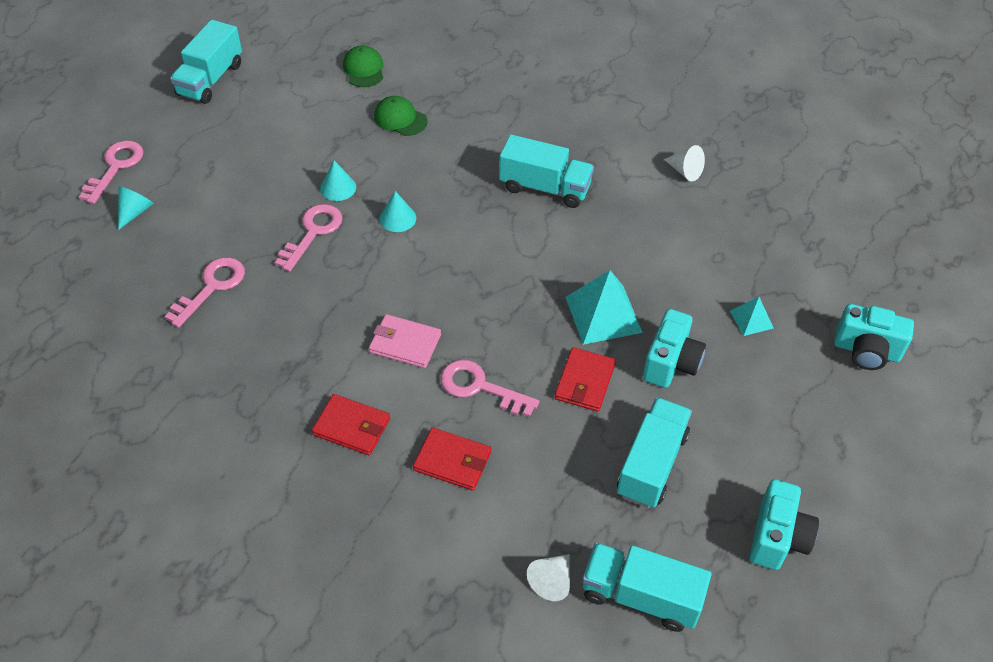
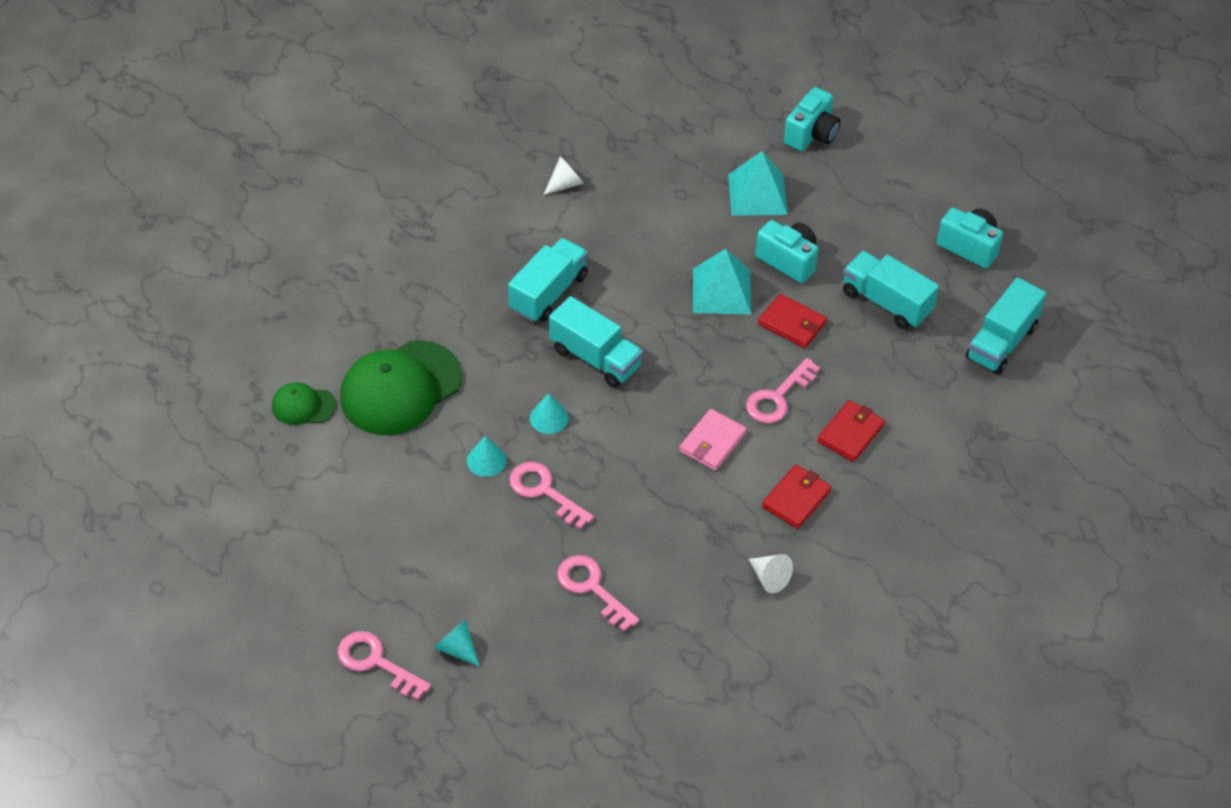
camera: 75 degrees left, 0 degrees up
(210, 79) = (257, 555): turquoise truck -> turquoise truck (595, 358)
(400, 119) = (400, 388): green cap -> green cap, size x2.01
(552, 581) = (977, 393): white cone -> white cone (769, 578)
(751, 319) = (757, 194): turquoise pyramid -> turquoise pyramid, size x1.87

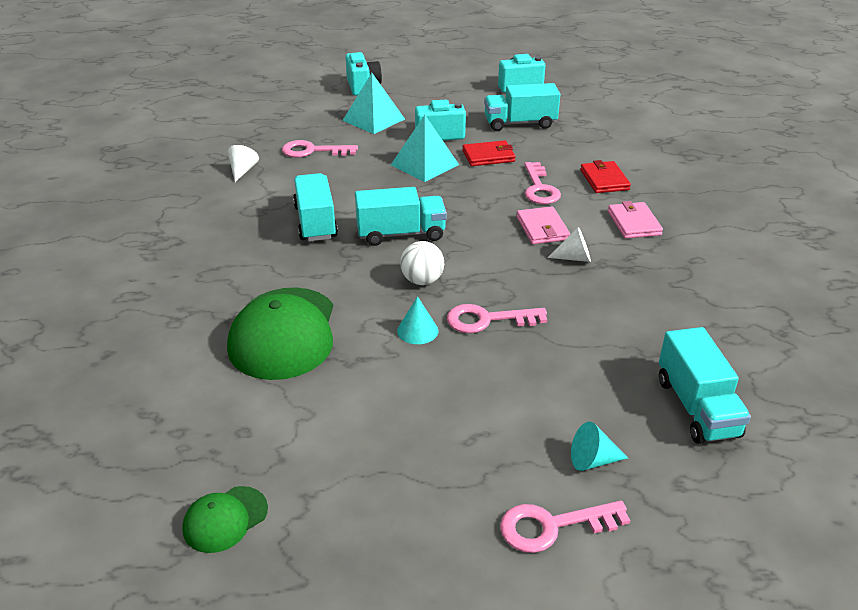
camera: 45 degrees left, 15 degrees down
(303, 406) = (213, 396): green cap -> green cap (225, 519)
(549, 418) = (422, 280): turquoise cone -> white ball
(592, 588) = (612, 349): pink key -> pink key (313, 151)
(769, 578) = (692, 267): white cone -> white cone (574, 258)
(796, 499) = (634, 223): red wallet -> pink wallet
(1001, 342) = (601, 109): turquoise truck -> turquoise truck (696, 407)

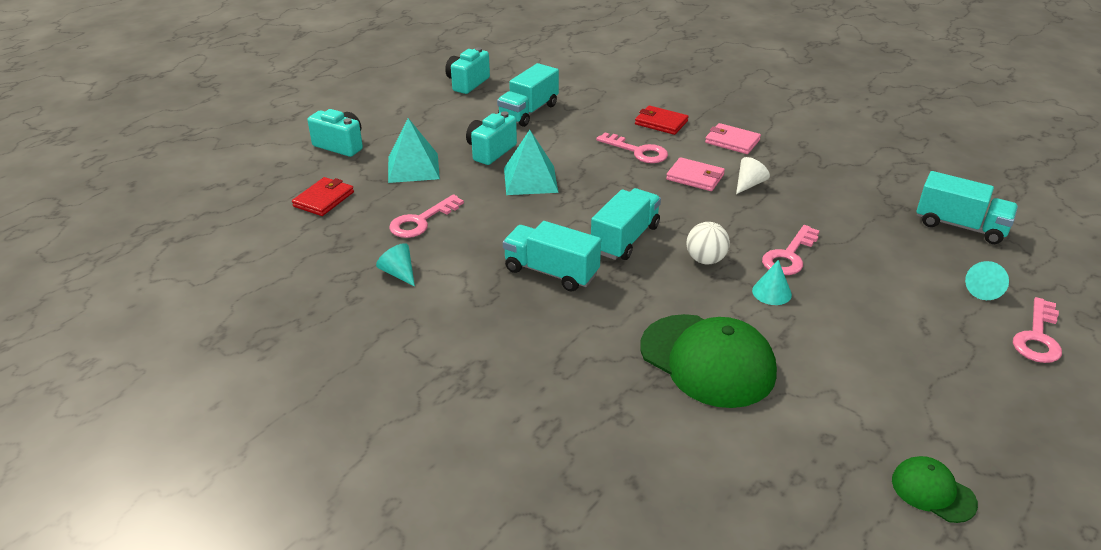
camera: 50 degrees left, 0 degrees up
(225, 519) = (933, 491): green cap -> green cap turned 135 degrees clockwise
(243, 170) = (399, 273): white cone -> turquoise cone
(488, 156) = (559, 148): red wallet -> red wallet (324, 199)

